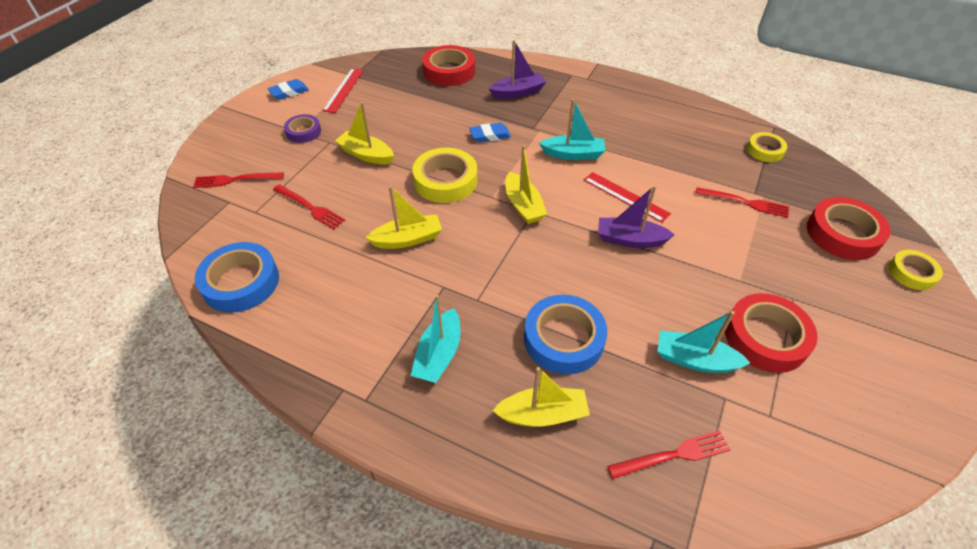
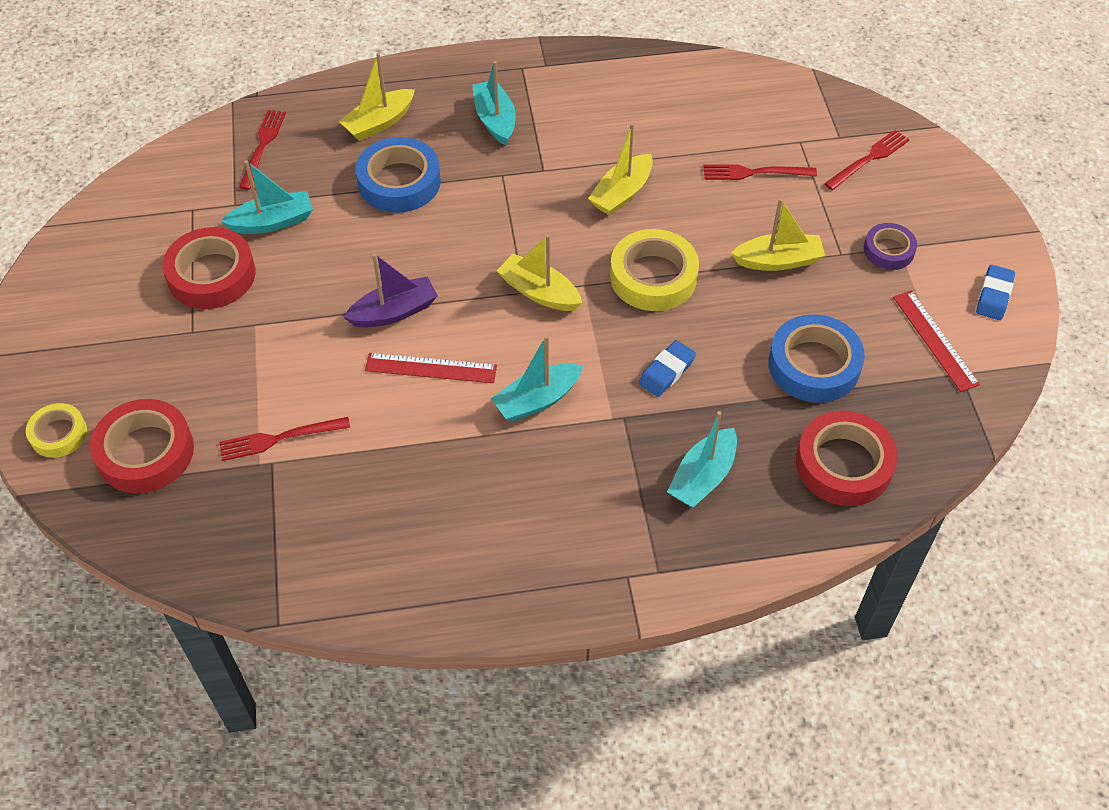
camera: 145 degrees right, 5 degrees up
(241, 282) = (721, 85): blue tape -> blue tape (814, 365)
(518, 92) = (702, 477): purple boat -> turquoise boat
(673, 455) = (263, 146): red fork -> red fork turned 150 degrees clockwise
(765, 150) = (279, 558): yellow tape -> none

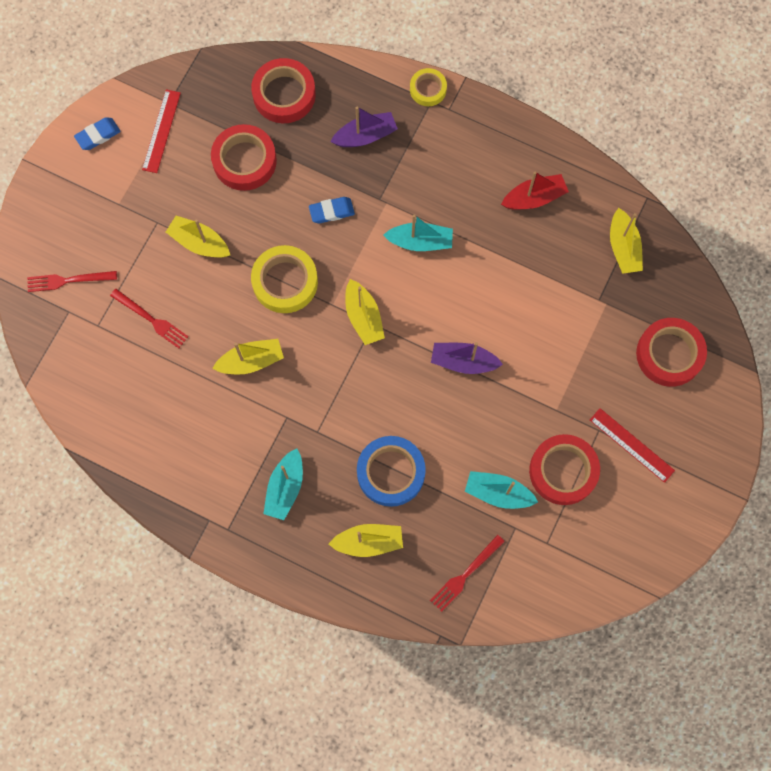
camera: 145 degrees left, 20 degrees up
(58, 434) = (716, 402): yellow tape -> yellow tape (428, 89)
(275, 541) = (623, 247): none -> yellow boat
(279, 439) = (586, 313): red fork -> none
(431, 368) = (467, 304): red ruler -> red ruler (631, 445)
(432, 532) = (534, 198): none -> red boat
(702, 477) = (365, 136): turquoise boat -> purple boat
(814, 365) = (244, 161): blue tape -> red tape
(888, 250) = (126, 205): purple tape -> none

